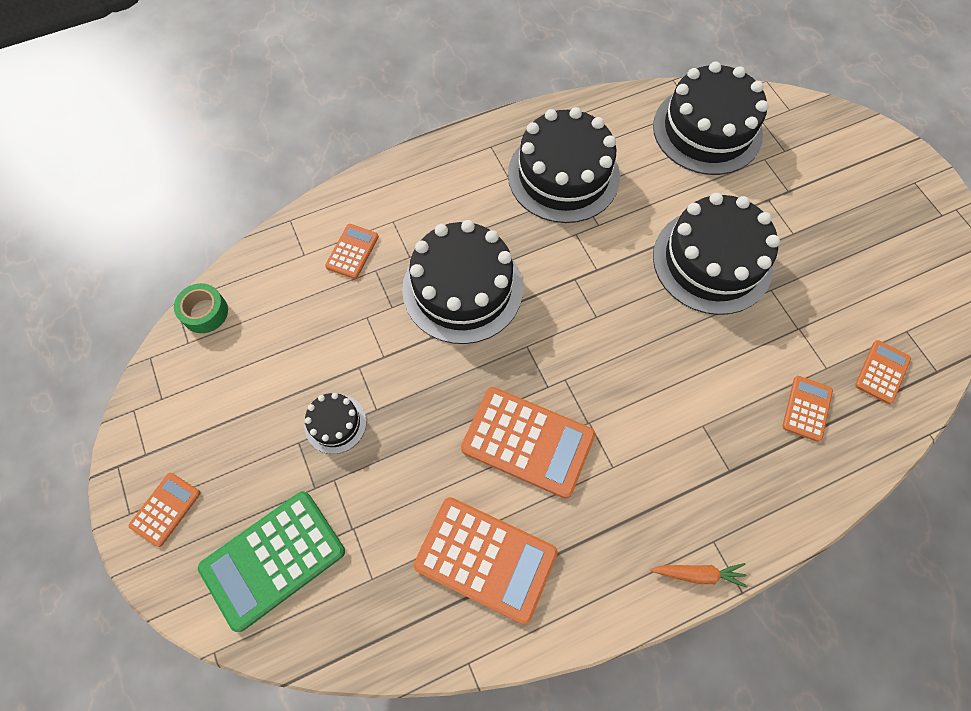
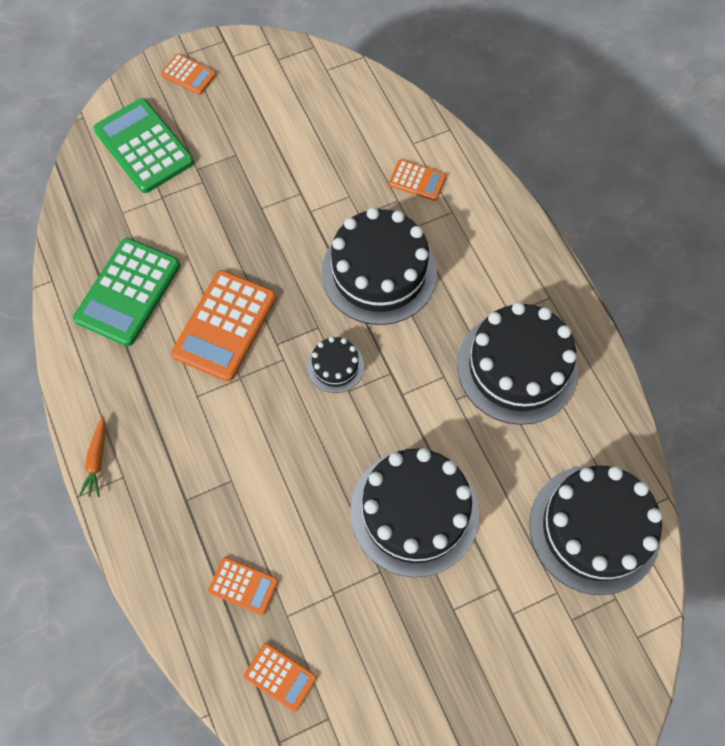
camera: 90 degrees right, 0 degrees up
(205, 312) = (354, 77): green tape -> none
(335, 423) = (250, 179): black cake -> black cake (335, 366)
(485, 559) = (128, 292): orange calculator -> green calculator

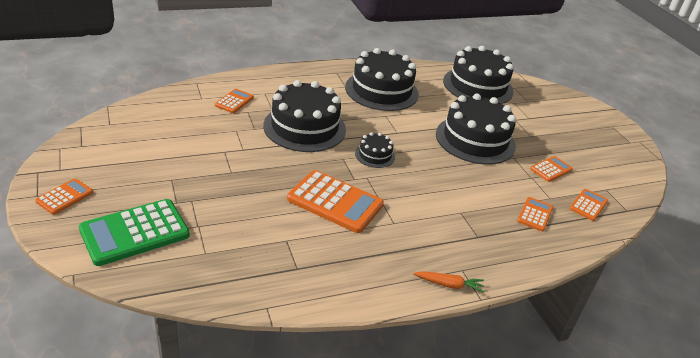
camera: 90 degrees left, 30 degrees down
(128, 292) = (292, 254): green calculator -> none
(362, 630) = (551, 169): none -> orange calculator

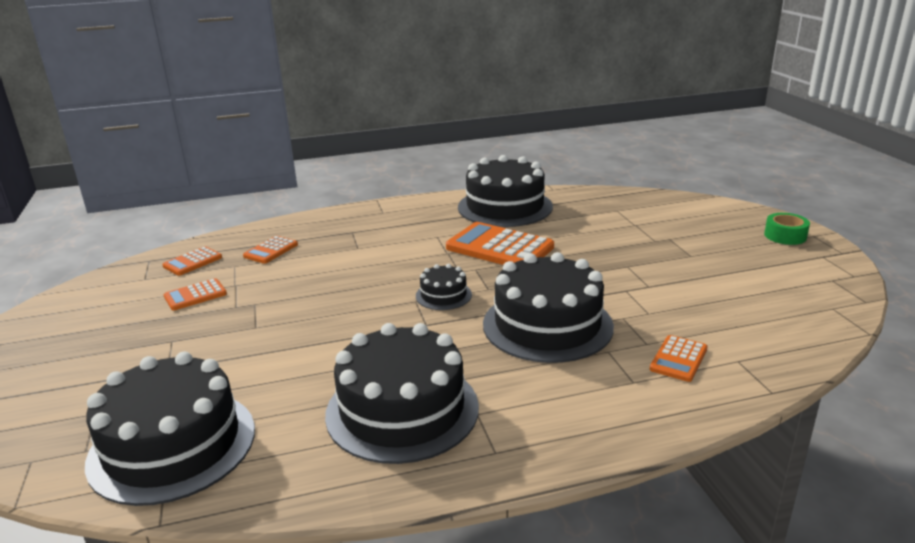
camera: 170 degrees left, 10 degrees down
(64, 197) = (785, 236): orange calculator -> green tape
(135, 233) = (689, 218): green calculator -> none
(449, 285) = (400, 204): orange carrot -> none
(475, 140) = (276, 327): black cake -> black cake (505, 207)

